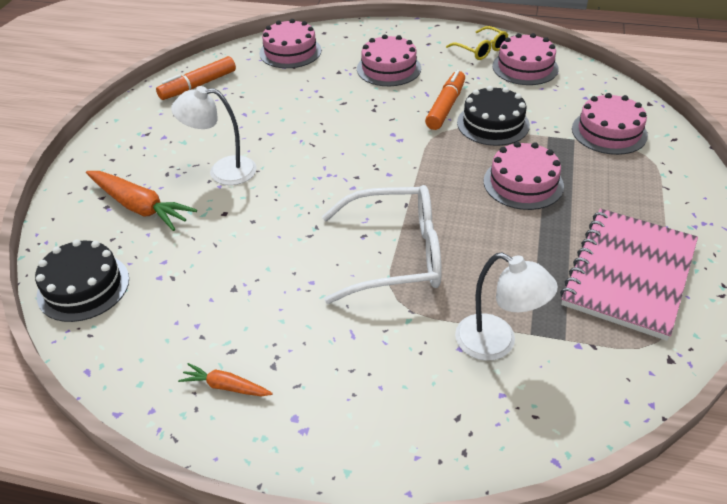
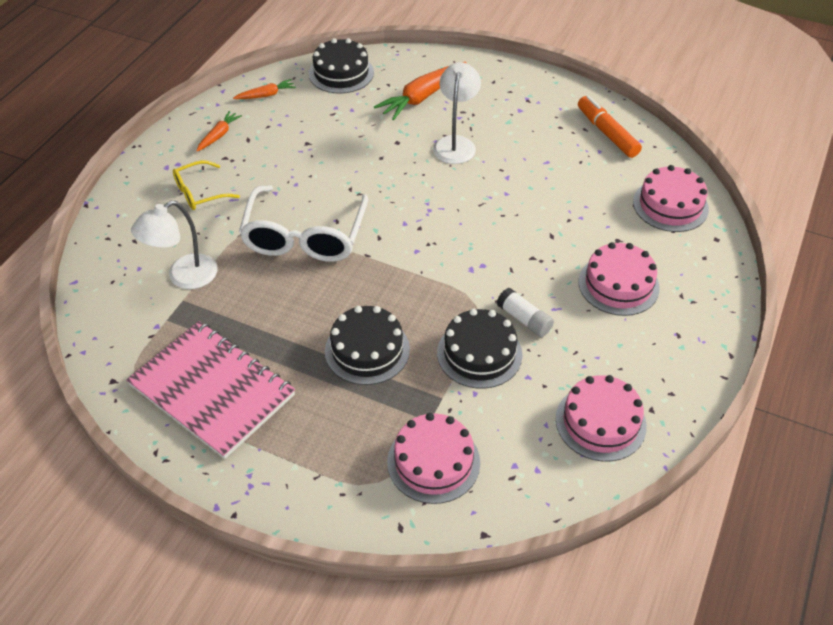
camera: 100 degrees right, 5 degrees up
(130, 356) = (266, 95): none -> orange carrot
(446, 107) = (524, 319): orange marker -> white glue stick
(481, 50) = (654, 386): yellow glasses -> yellow glasses (200, 192)
(523, 183) = (367, 350): pink cake -> black cake

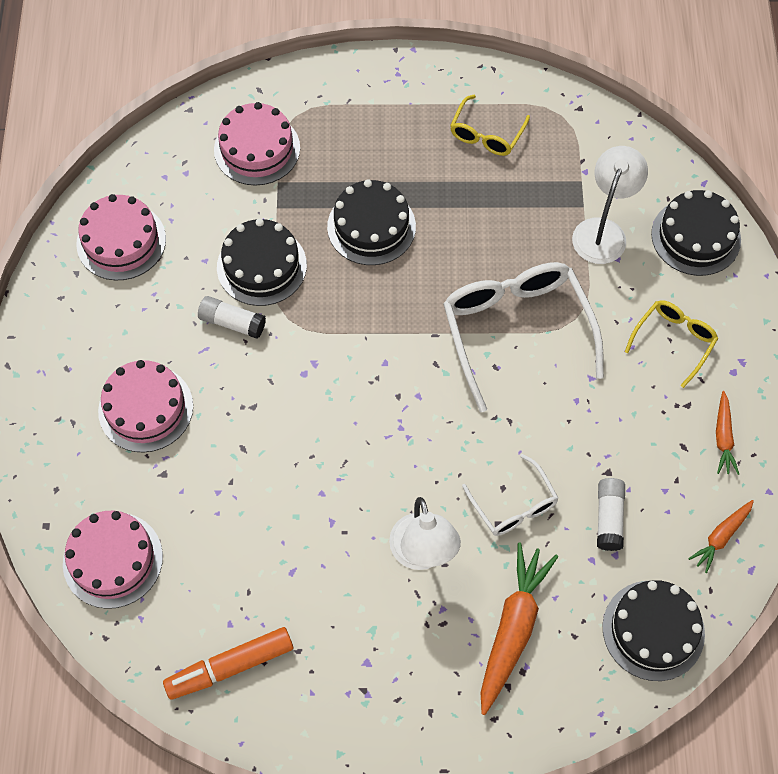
camera: 155 degrees right, 15 degrees up
(119, 248) = (696, 237): none -> black cake
(212, 390) = (486, 134): pink notebook -> yellow glasses
(325, 123) = (609, 518): none -> white glue stick
(380, 147) = (513, 505): none -> white glasses
(607, 133) = (230, 666): orange marker -> orange marker turned 120 degrees clockwise

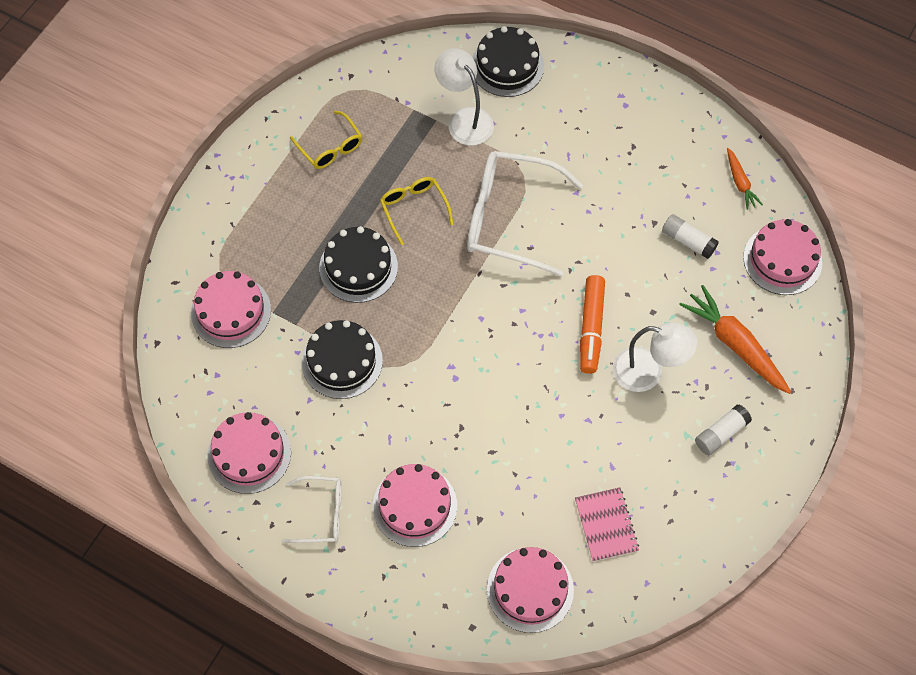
camera: 60 degrees left, 0 degrees up
(222, 598) = (606, 525): none -> pink notebook
(230, 666) = (662, 545): orange marker -> orange marker (591, 328)
(232, 322) = (378, 407): white glue stick -> white glue stick (721, 434)
(513, 505) = (644, 294): white glasses -> white glasses (321, 514)
(653, 630) = (782, 260): black cake -> pink cake
(673, 341) = (580, 126): yellow glasses -> yellow glasses (414, 209)
(723, 437) = (670, 139): orange carrot -> none

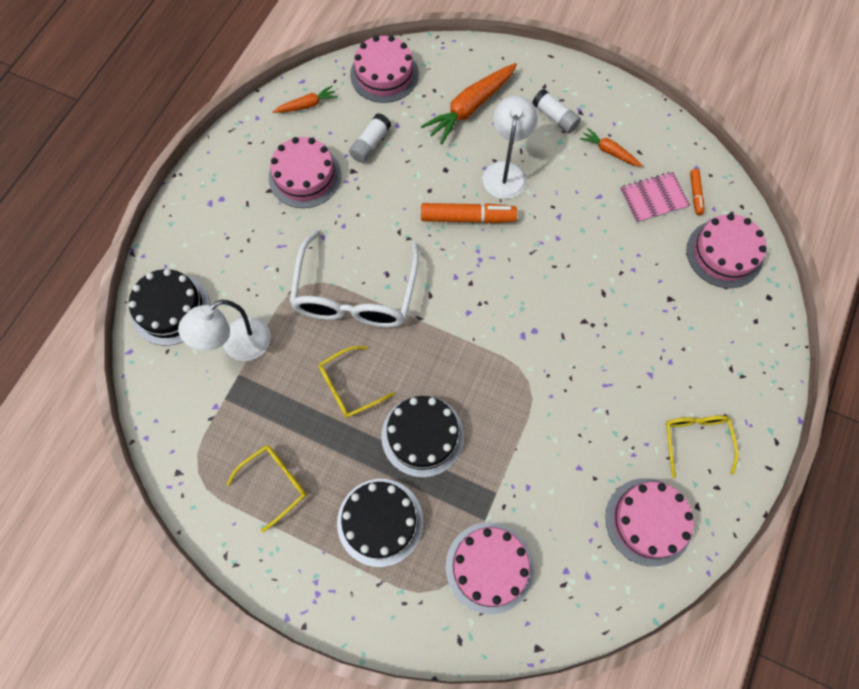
camera: 95 degrees left, 5 degrees up
(321, 514) = (695, 440): white glasses -> yellow glasses
(342, 361) = (532, 440): black cake -> black cake (380, 522)
(414, 506) = (669, 355): pink cake -> pink cake (305, 176)
(609, 573) = (695, 194): none -> orange marker
(671, 487) = (609, 151): none -> orange carrot

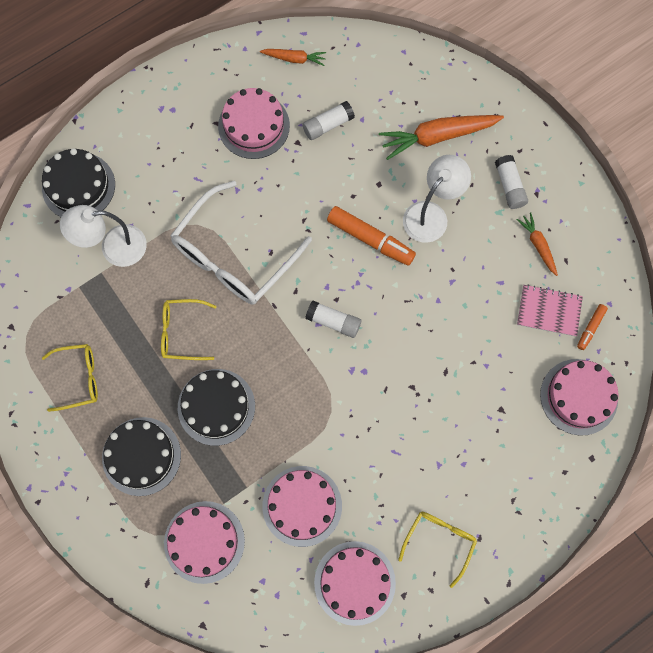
camera: 30 degrees right, 5 degrees up
(384, 74) = (380, 64): pink cake -> pink cake (302, 506)
(480, 303) = (333, 322): none -> white glue stick

